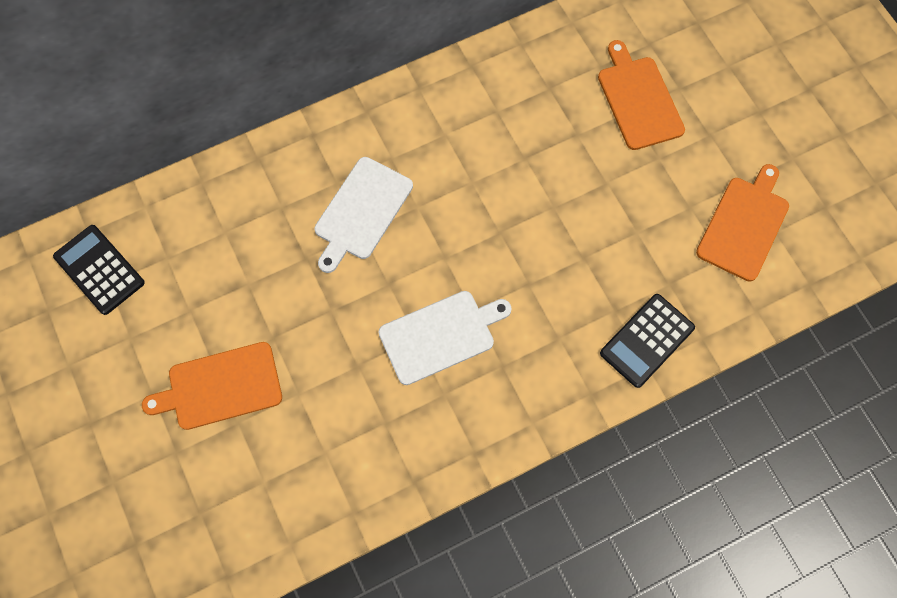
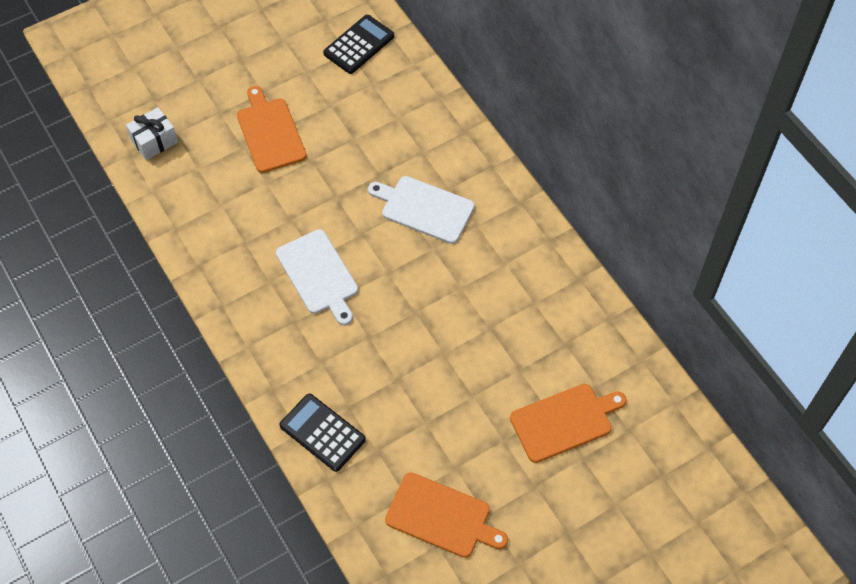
camera: 85 degrees right, 10 degrees down
(208, 543) = (154, 141): none -> white gift

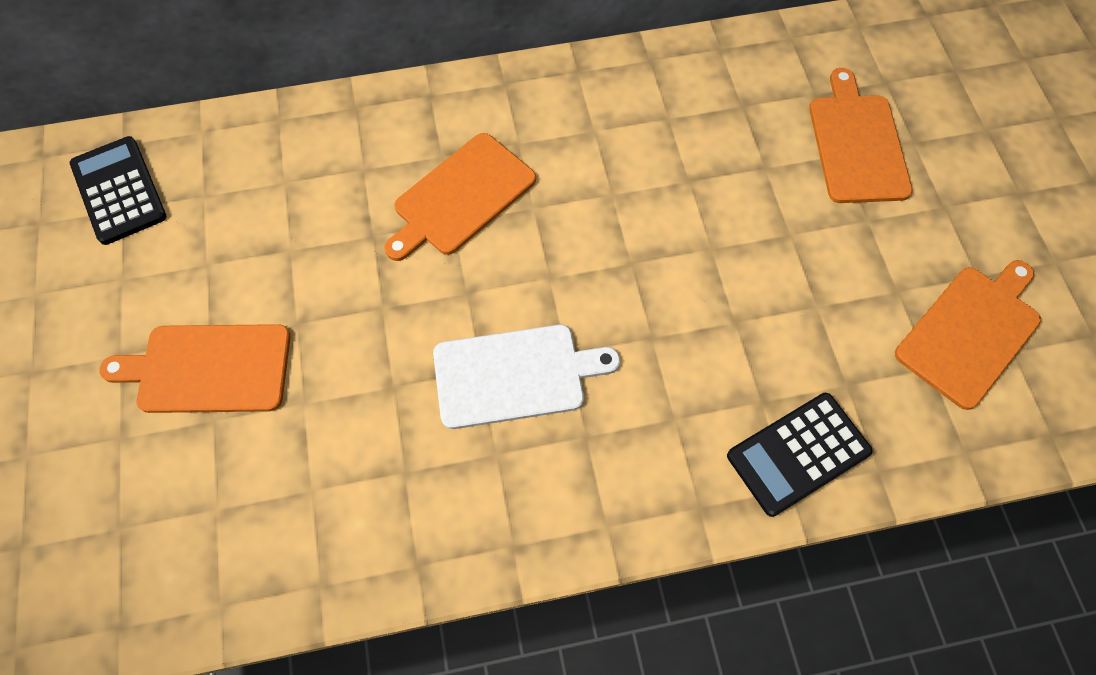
camera: 70 degrees left, 5 degrees up
(154, 141) = (114, 572): white gift -> none
(424, 208) = (461, 197): white cutting board -> orange cutting board

